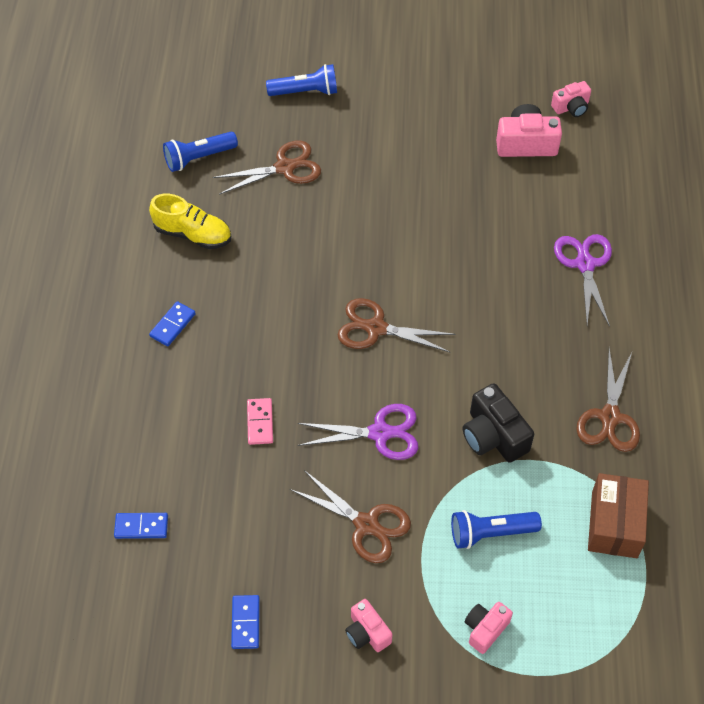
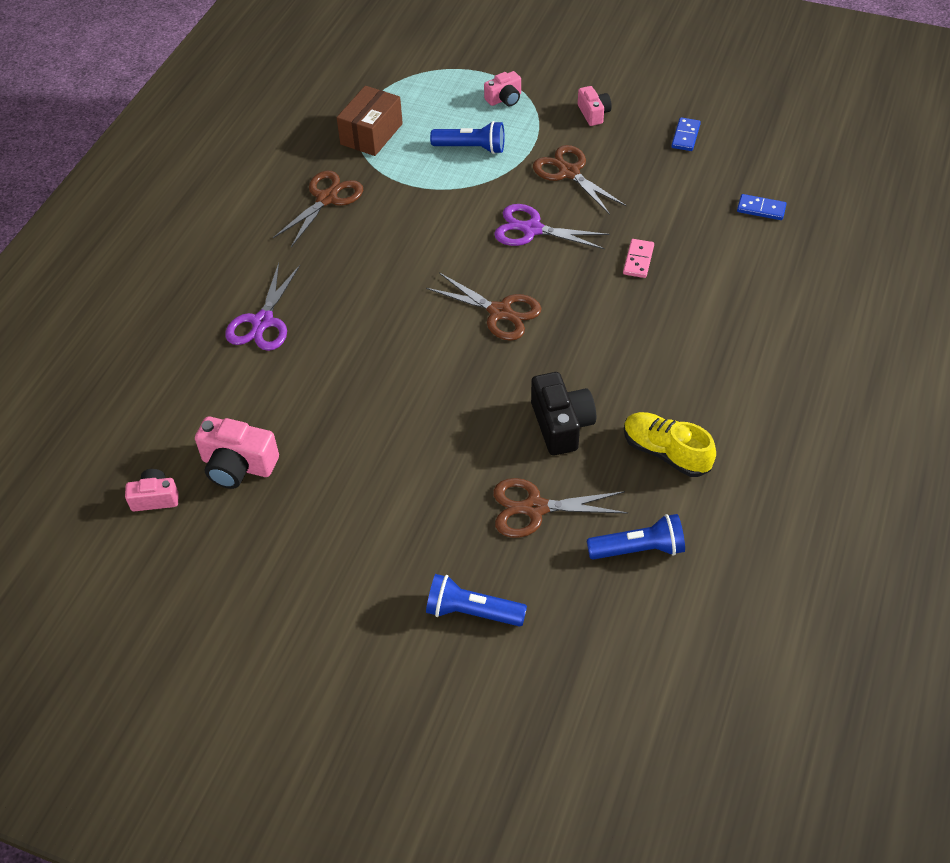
camera: 160 degrees left, 5 degrees down
(172, 325) = (706, 362): blue domino -> none
(493, 436) = (433, 207): black camera -> black camera (561, 425)

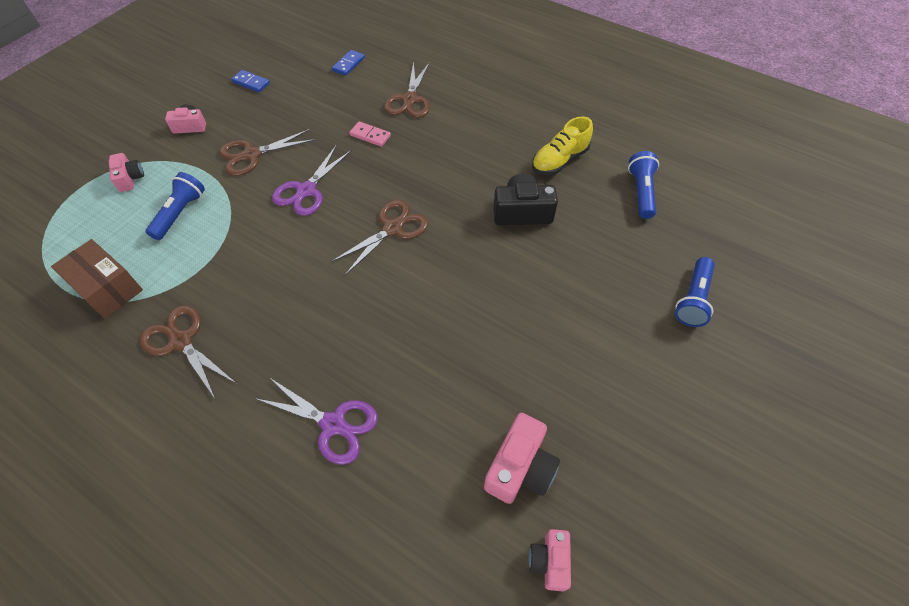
camera: 80 degrees left, 5 degrees up
(534, 508) = (599, 243): brown scissors -> brown scissors (409, 100)

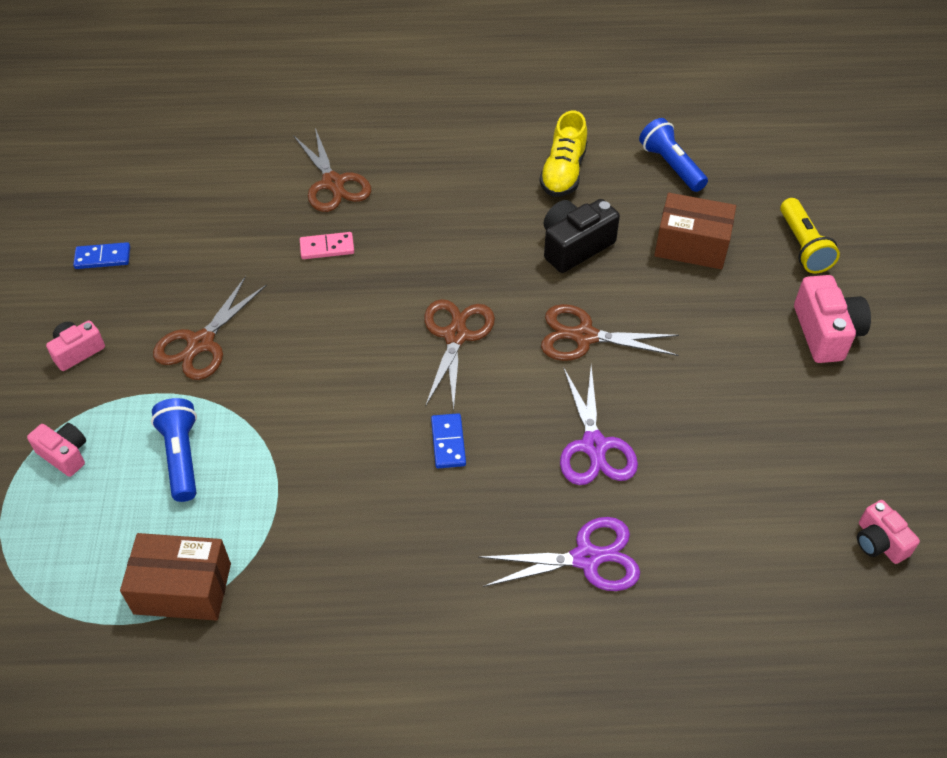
camera: 35 degrees left, 5 degrees down
(181, 341) = (338, 586): brown scissors -> brown scissors (584, 336)
(306, 191) = (314, 348): purple scissors -> purple scissors (594, 446)
(348, 64) = (212, 175): blue domino -> blue domino (448, 442)
(520, 468) = (789, 484): pink camera -> pink camera (825, 332)
(605, 254) = (691, 245): none -> brown box
(693, 299) = (803, 246): blue flashlight -> yellow flashlight

